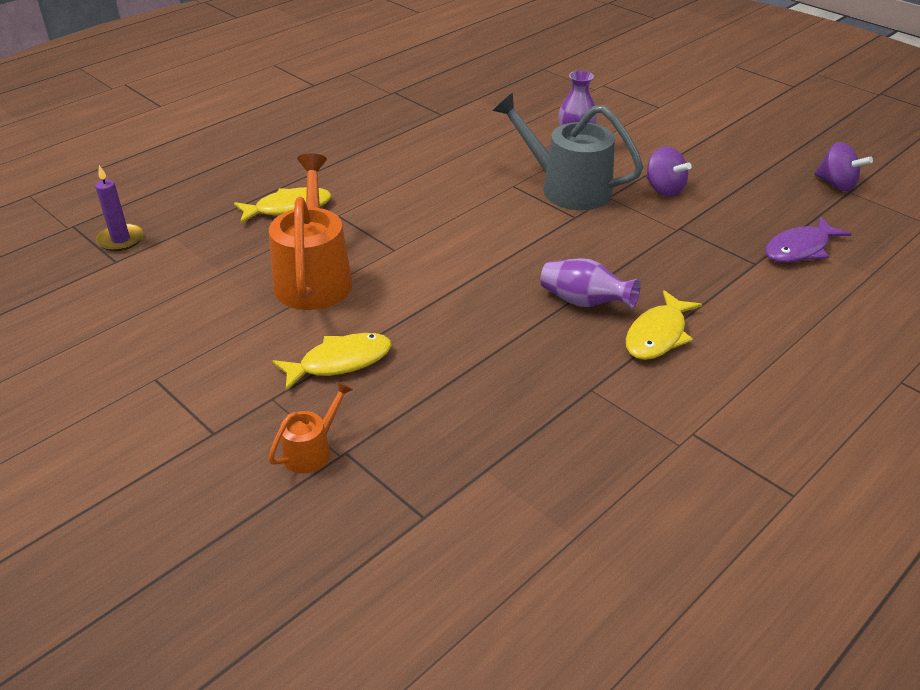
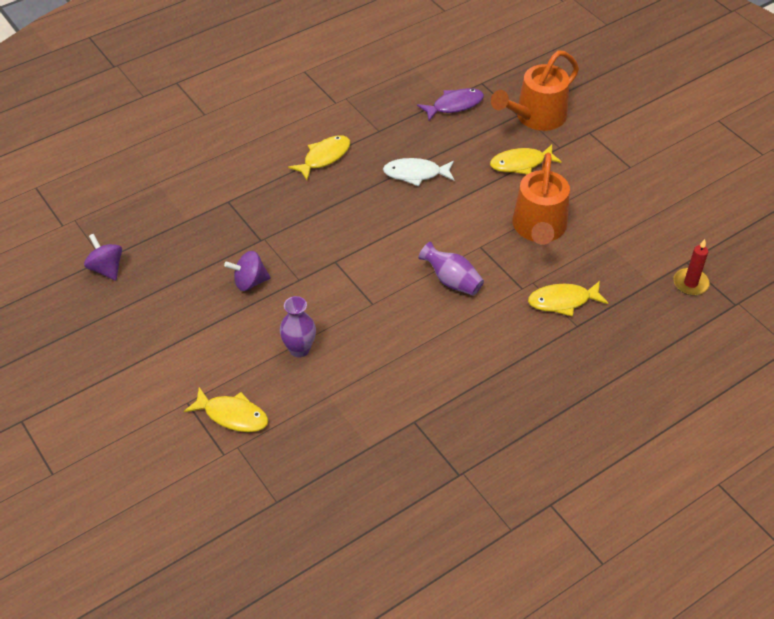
camera: 170 degrees left, 10 degrees up
(121, 240) = (690, 283): purple candle -> red candle
(312, 450) = (535, 117): orange watering can -> orange watering can, size x2.04
(506, 327) = (415, 174): none -> white fish
(566, 188) = (329, 294): grey watering can -> none
(584, 302) = (359, 186): purple vase -> purple vase (452, 281)
(611, 103) = (232, 415): none -> yellow fish
(664, 189) = (249, 282): purple spinning top -> purple spinning top turned 75 degrees counterclockwise
(799, 249) = (188, 209): purple fish -> purple fish (454, 105)

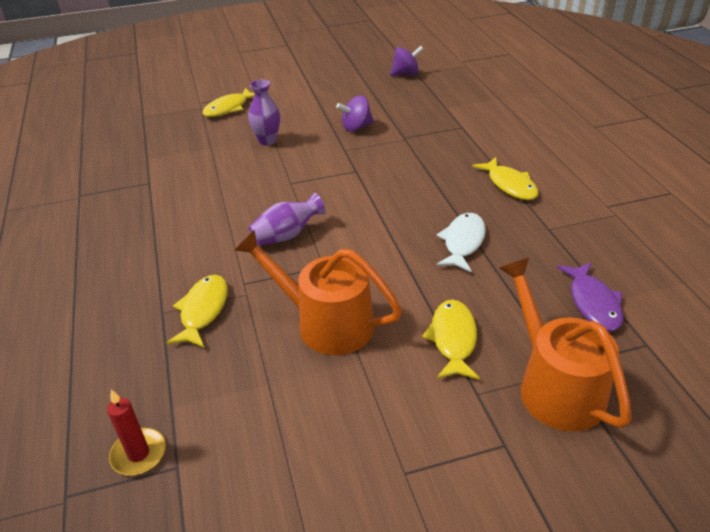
camera: 110 degrees right, 10 degrees down
(249, 282) = (356, 127): purple spinning top -> purple spinning top turned 120 degrees counterclockwise

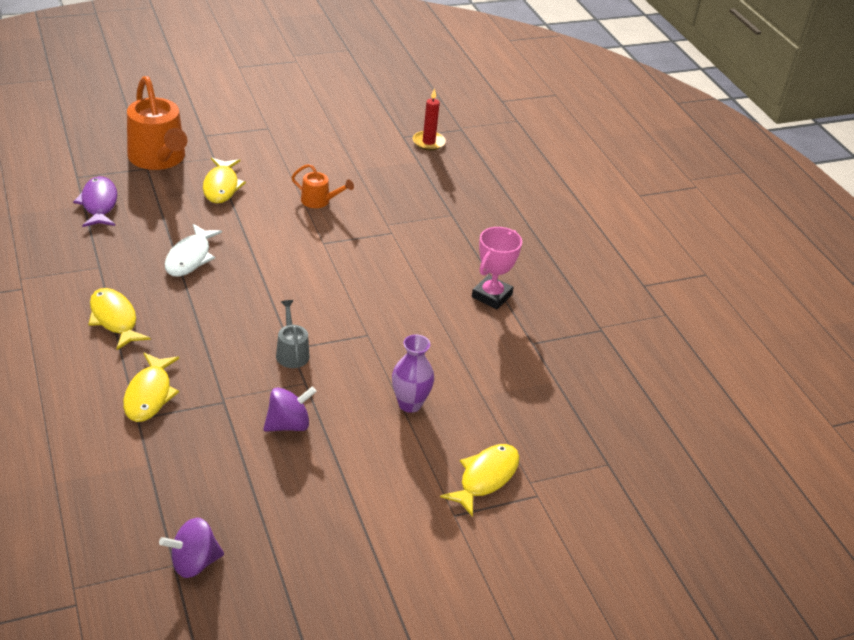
camera: 170 degrees right, 0 degrees up
(164, 219) = (491, 296): none -> pink trophy
(203, 311) = (419, 214): yellow fish -> yellow fish (149, 394)
(287, 235) = (361, 273): purple vase -> none
(325, 323) = (319, 201): orange watering can -> orange watering can, size x0.49
(355, 168) = (291, 352): none -> grey watering can

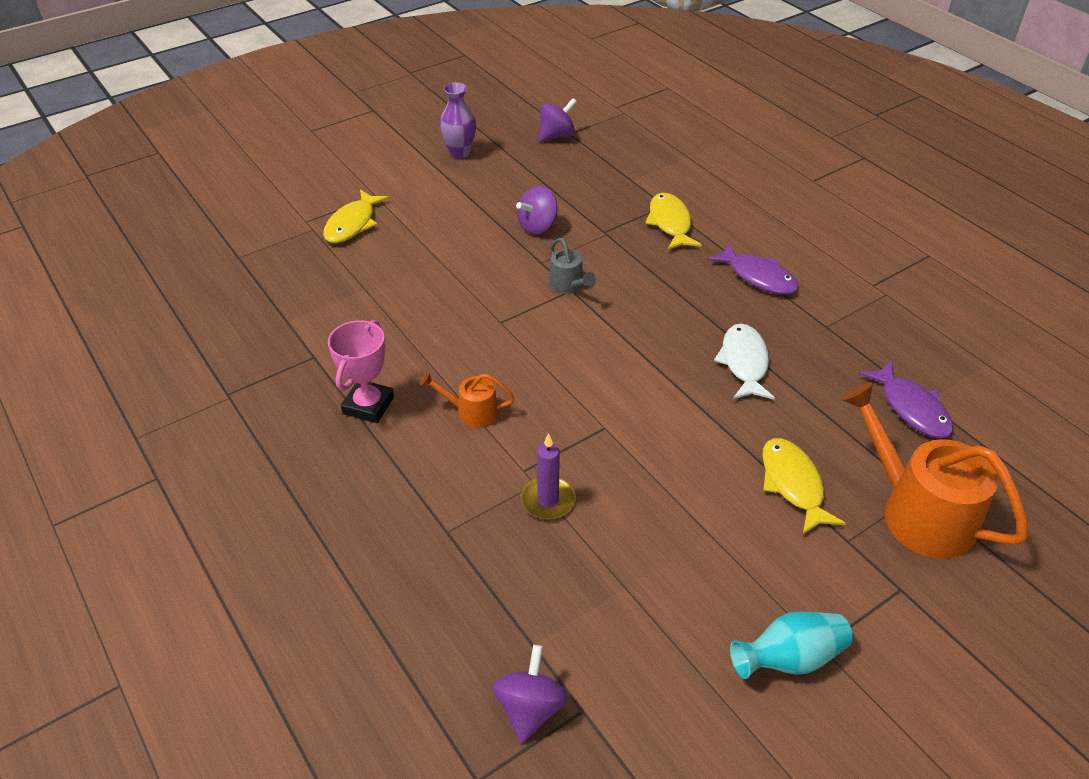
camera: 170 degrees right, 5 degrees up
(114, 319) = (758, 277): yellow fish -> purple fish
(288, 128) = (789, 658): none -> turquoise vase
(319, 201) = (646, 498): orange watering can -> orange watering can (471, 412)
(382, 214) = (548, 500): none -> purple candle
(410, 404) = (435, 266): purple vase -> purple vase (459, 153)
(428, 142) = (530, 708): red candle -> purple spinning top

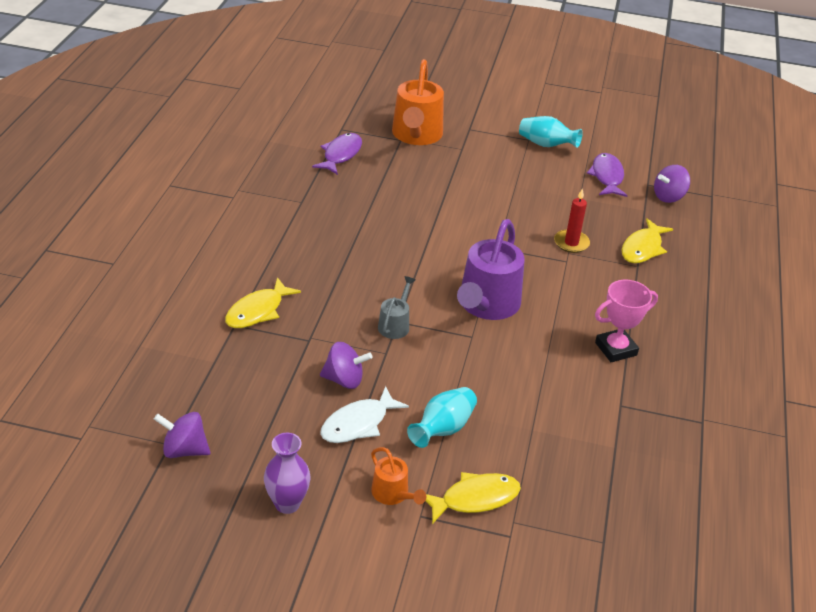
camera: 135 degrees left, 5 degrees down
(427, 245) = (443, 429): none -> turquoise vase
(471, 412) = (559, 303): orange watering can -> orange watering can (393, 494)
(527, 357) = (486, 305): none -> purple watering can
(548, 500) = (571, 243): purple candle -> red candle
(744, 362) = (376, 220): white fish -> white fish (358, 423)
(758, 277) = (280, 245): purple fish -> purple fish (607, 176)
(793, 484) = (449, 173): yellow fish -> yellow fish (643, 248)

